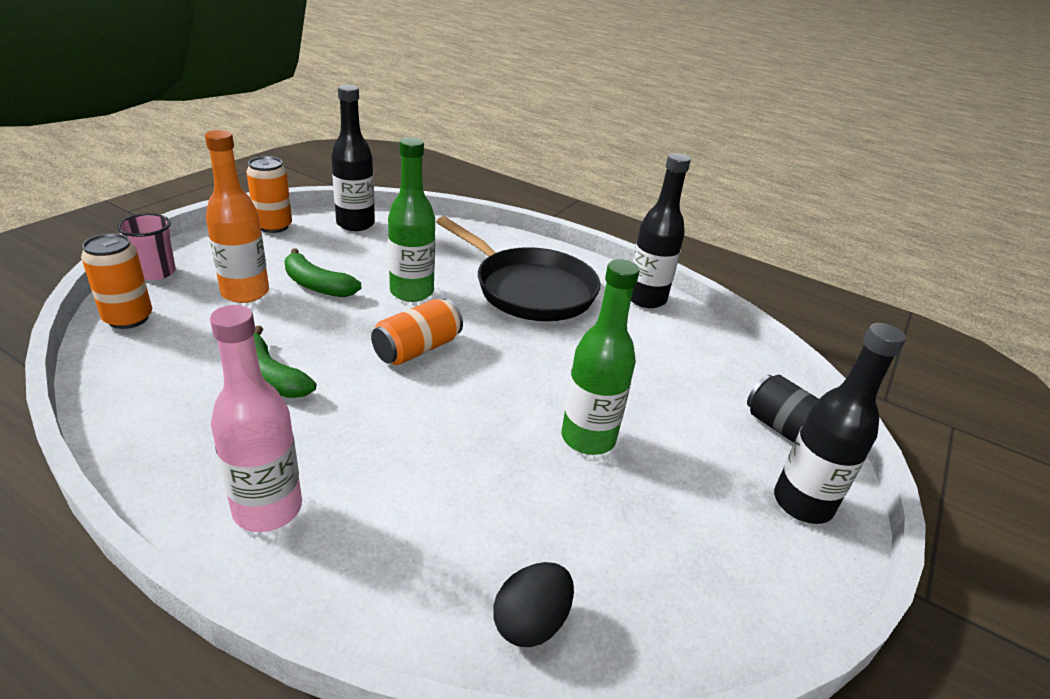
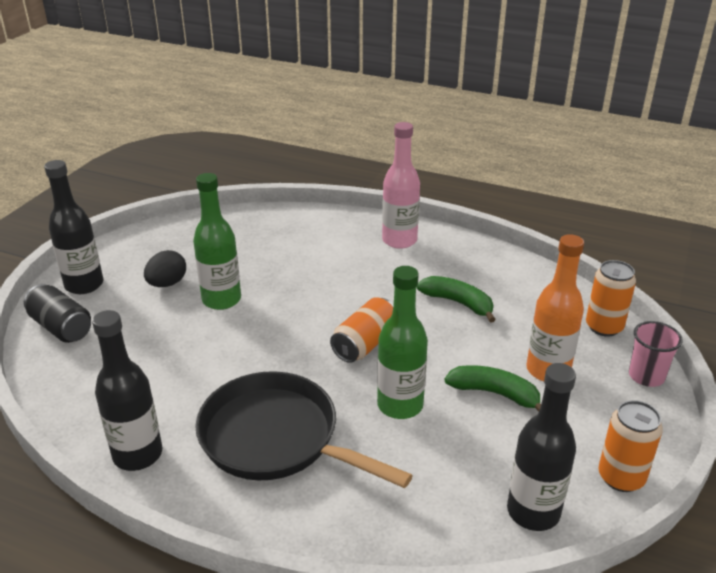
camera: 175 degrees right, 0 degrees up
(531, 622) = (255, 222): black egg -> black egg (167, 283)

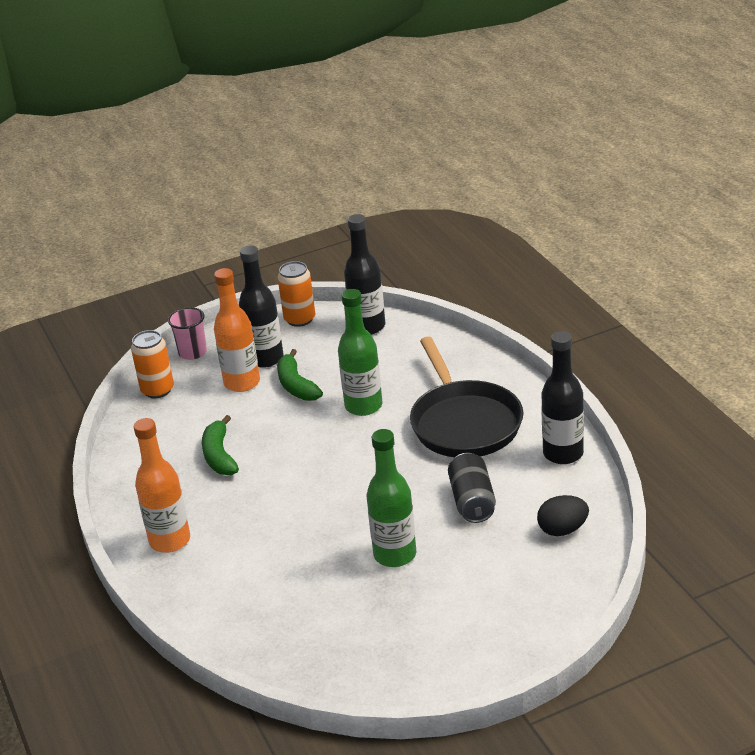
camera: 135 degrees left, 0 degrees up
(61, 327) = (556, 596): black can -> black can (472, 501)
(84, 285) = (505, 642): black bottle -> black bottle (265, 358)
(167, 283) = (426, 600): black egg -> black egg (562, 530)
(365, 344) = (330, 457): orange can -> none
(399, 240) = (170, 541): pink bottle -> orange bottle

